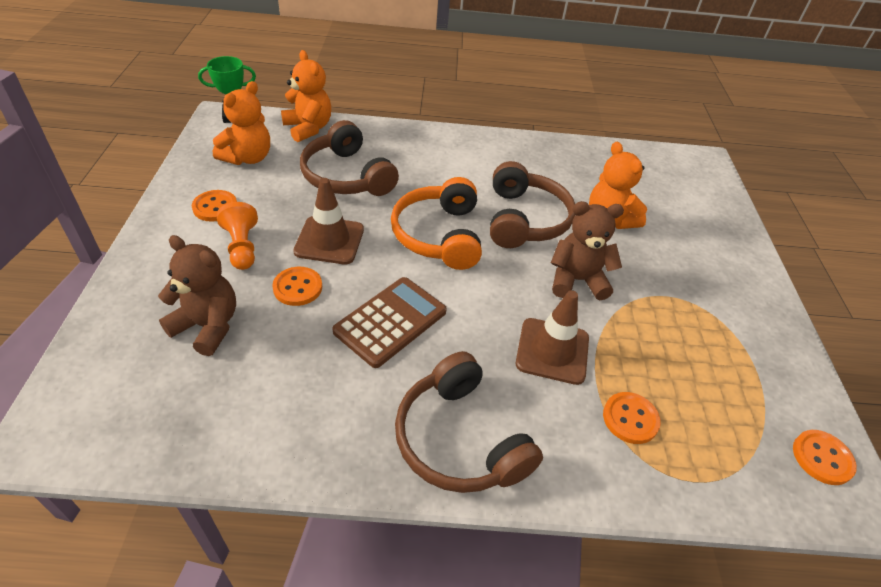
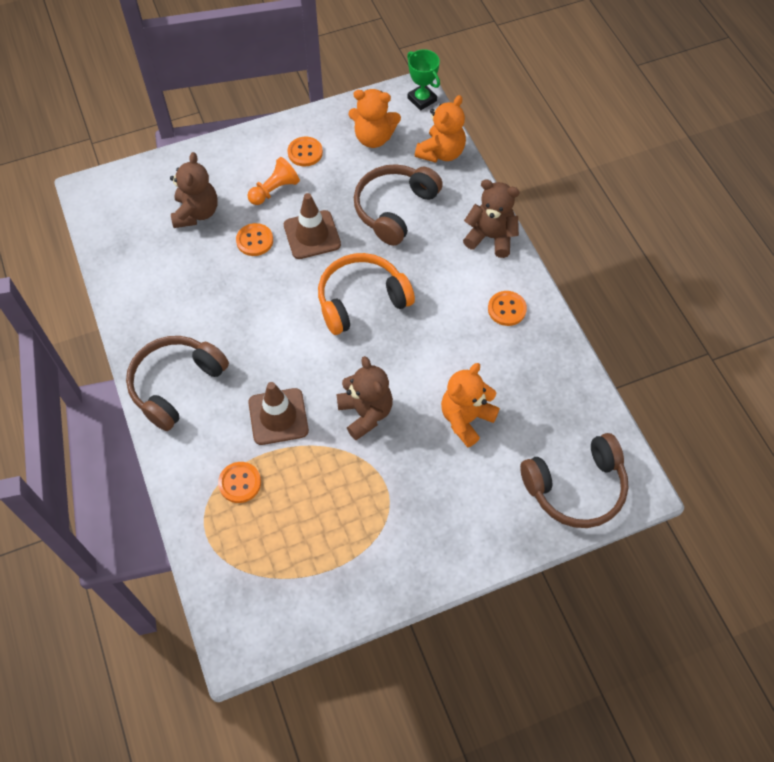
camera: 70 degrees right, 15 degrees up
(390, 321) = (253, 307): brown calculator -> none
(425, 137) = (490, 237): none -> brown teddy bear
(524, 219) = (421, 352): brown headphones -> brown headphones (576, 487)
(822, 458) = (265, 623): orange button -> orange button (506, 309)

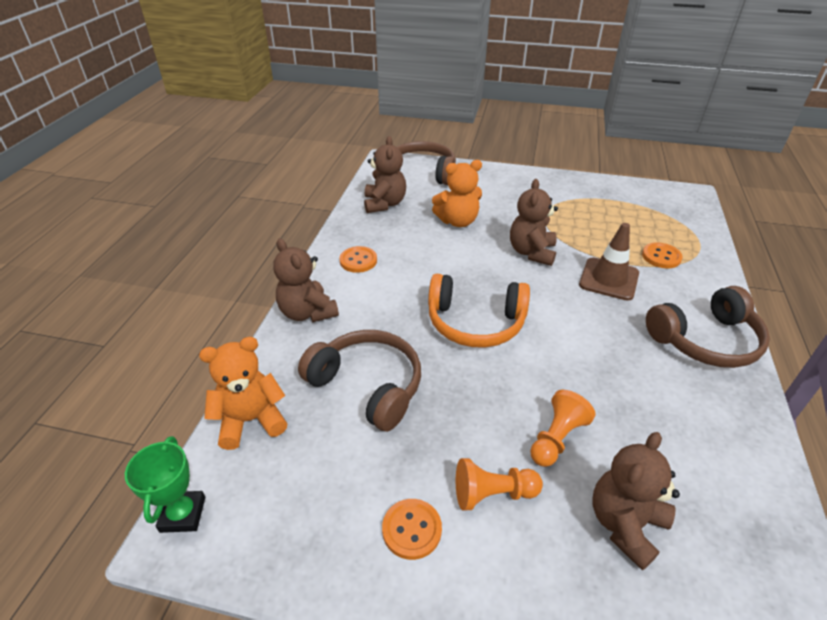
camera: 145 degrees left, 20 degrees down
(254, 241) = (556, 438): orange button -> orange pawn
(312, 235) = (482, 408): brown traffic cone -> none
(373, 138) = (303, 493): orange teddy bear -> none
(394, 209) = (367, 386): brown headphones -> brown headphones turned 120 degrees counterclockwise
(560, 402) = (384, 204): none -> brown teddy bear

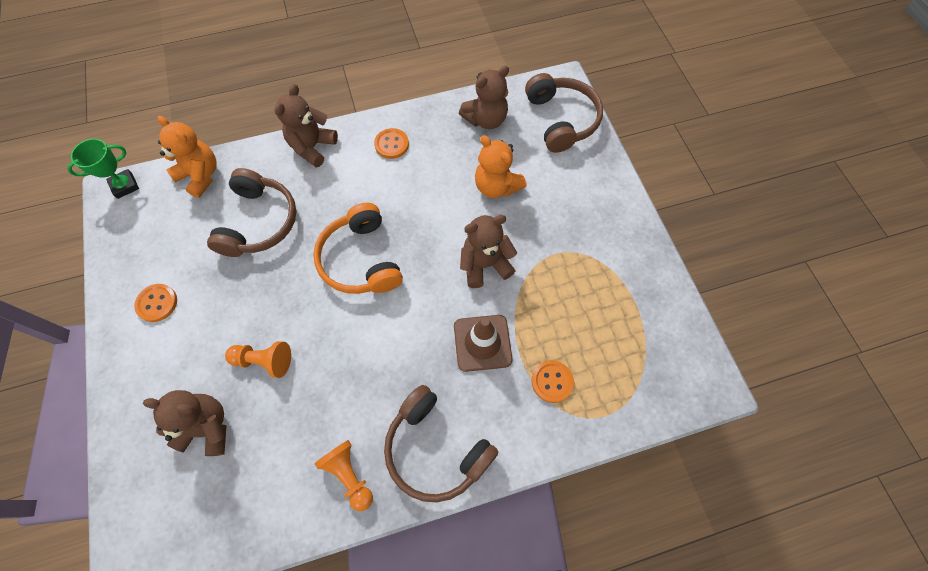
camera: 60 degrees right, 25 degrees up
(492, 494) = (200, 337): orange pawn -> orange pawn (349, 475)

